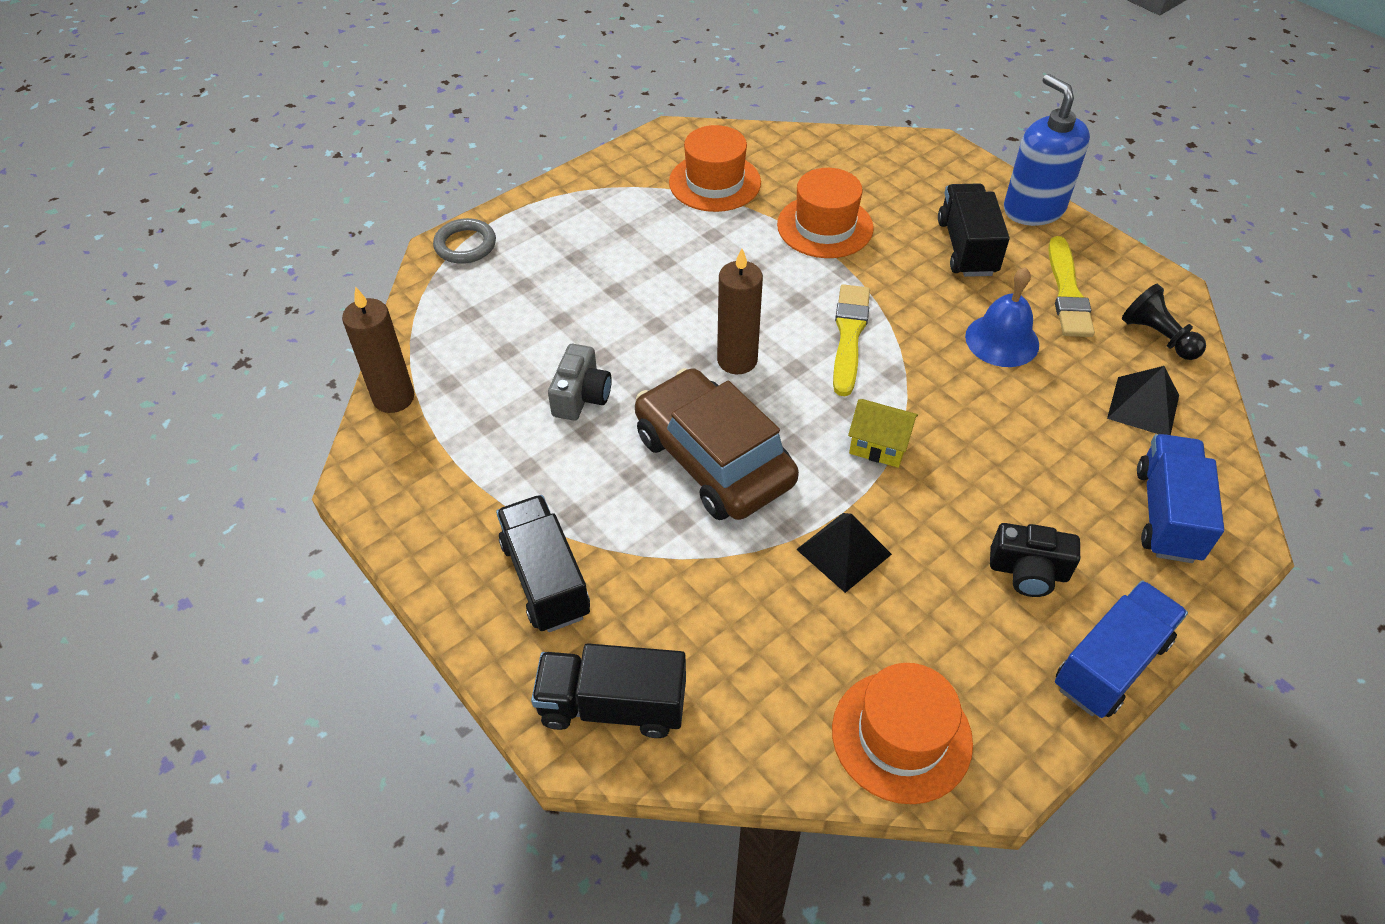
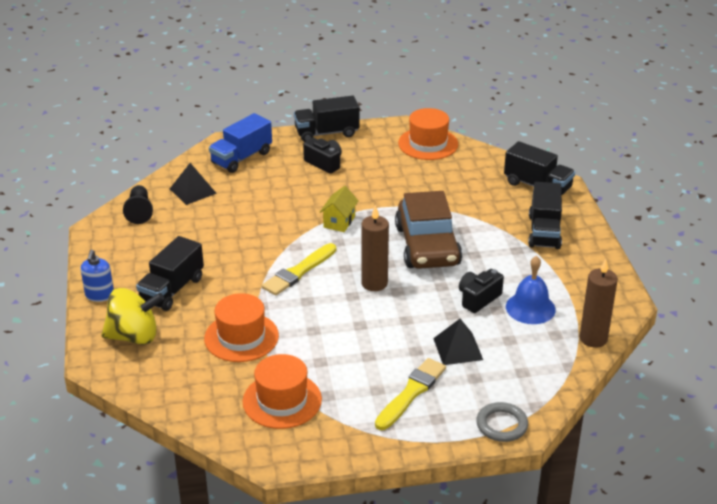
camera: 150 degrees left, 15 degrees down
(581, 396) = (478, 298): grey camera -> black camera
(844, 551) = (397, 194): black pyramid -> black pyramid (457, 349)
(878, 446) = (339, 222): yellow house -> yellow house turned 60 degrees clockwise
(935, 183) = (134, 336): none -> yellow spinning top
(1002, 340) = (219, 239): blue bell -> blue bell (530, 308)
(1033, 209) = (99, 295): blue soap dispenser -> blue soap dispenser, size x0.57
(1067, 292) = (151, 246): yellow brush -> yellow brush (411, 393)
(1110, 664) = (326, 133): blue truck -> black truck

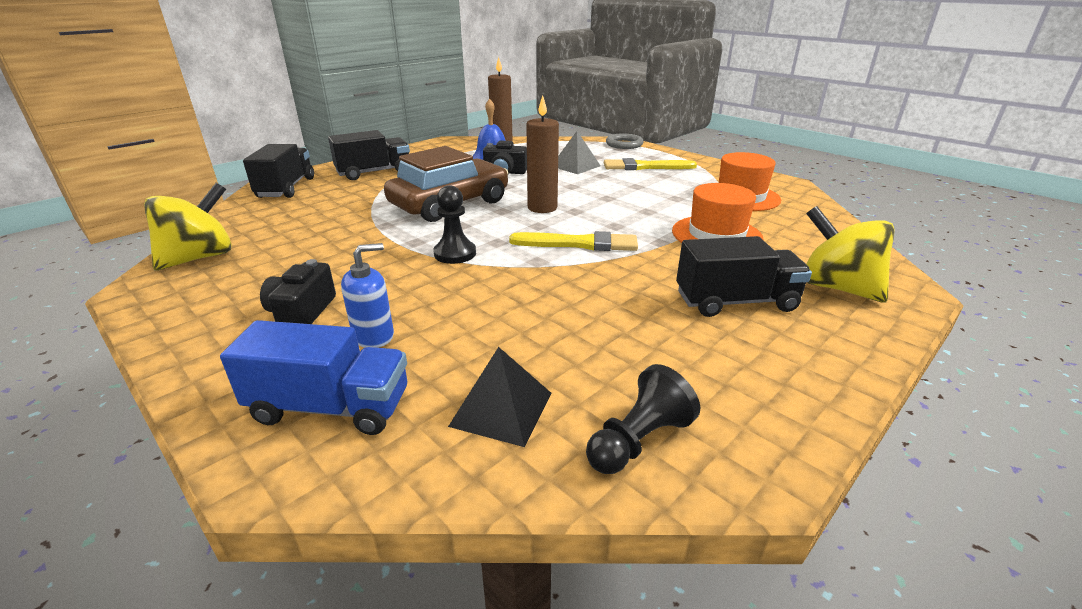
camera: 125 degrees left, 5 degrees down
(99, 295) = (849, 351): blue soap dispenser -> blue soap dispenser (374, 336)
(326, 133) = (181, 348): black truck -> none
(339, 222) = (455, 253): yellow house -> black pawn
(428, 144) = (200, 257): orange hat -> yellow spinning top
(457, 349) = (575, 166): black pyramid -> grey pyramid

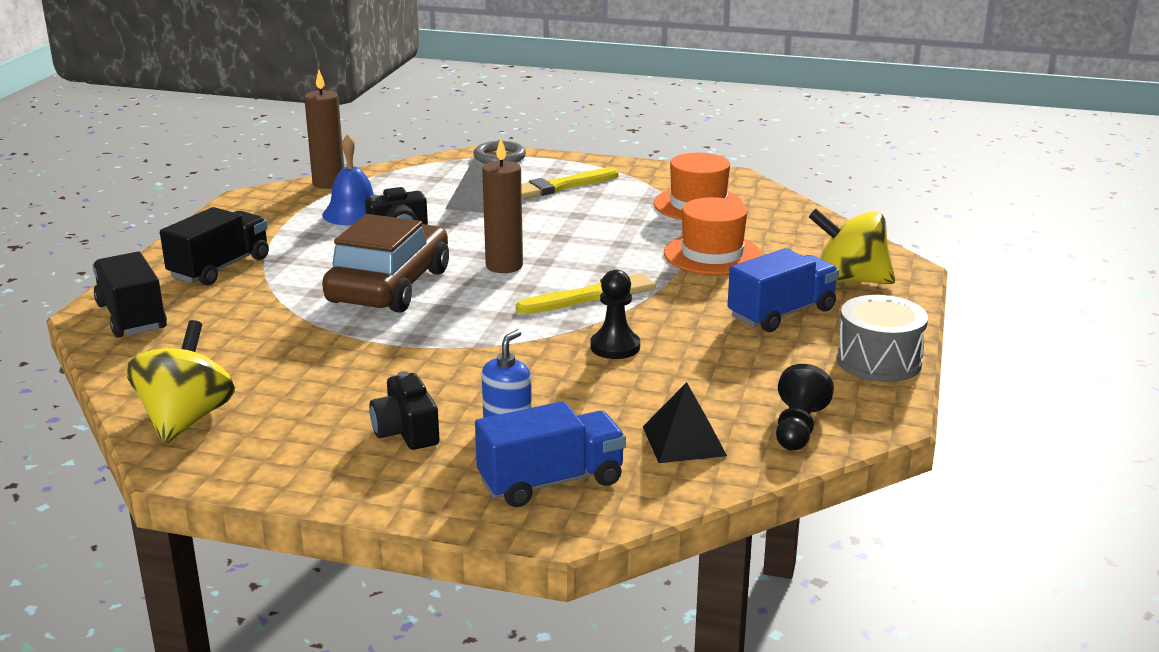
camera: 30 degrees left, 5 degrees down
(455, 253) = (477, 338): black pawn -> black pawn (615, 347)
(735, 302) = (781, 314): black truck -> blue truck
(807, 386) = (878, 361): none -> grey drum

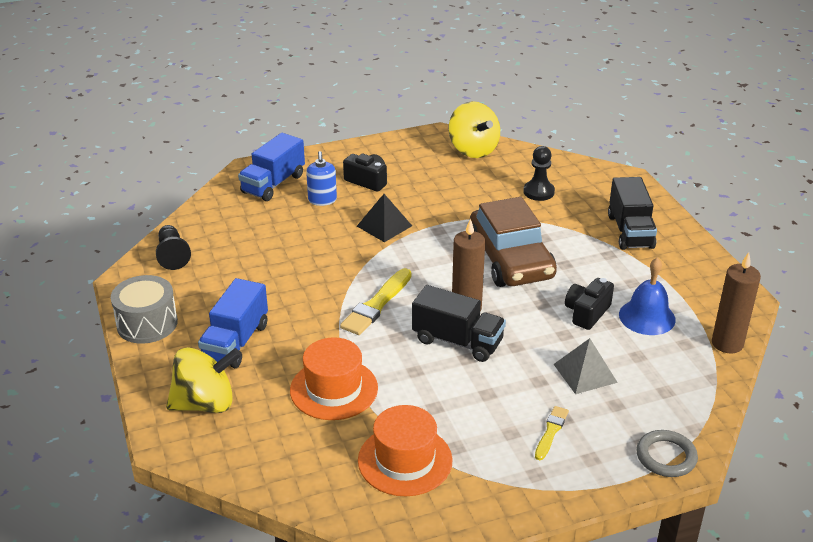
camera: 145 degrees right, 10 degrees up
(132, 317) = (604, 183): black truck -> black truck (457, 341)
(560, 186) = (551, 432): yellow brush -> yellow brush, size x0.58
(615, 347) = (319, 269): black pawn -> black pawn (538, 192)
(684, 441) = (228, 226): black pyramid -> black pyramid (384, 226)

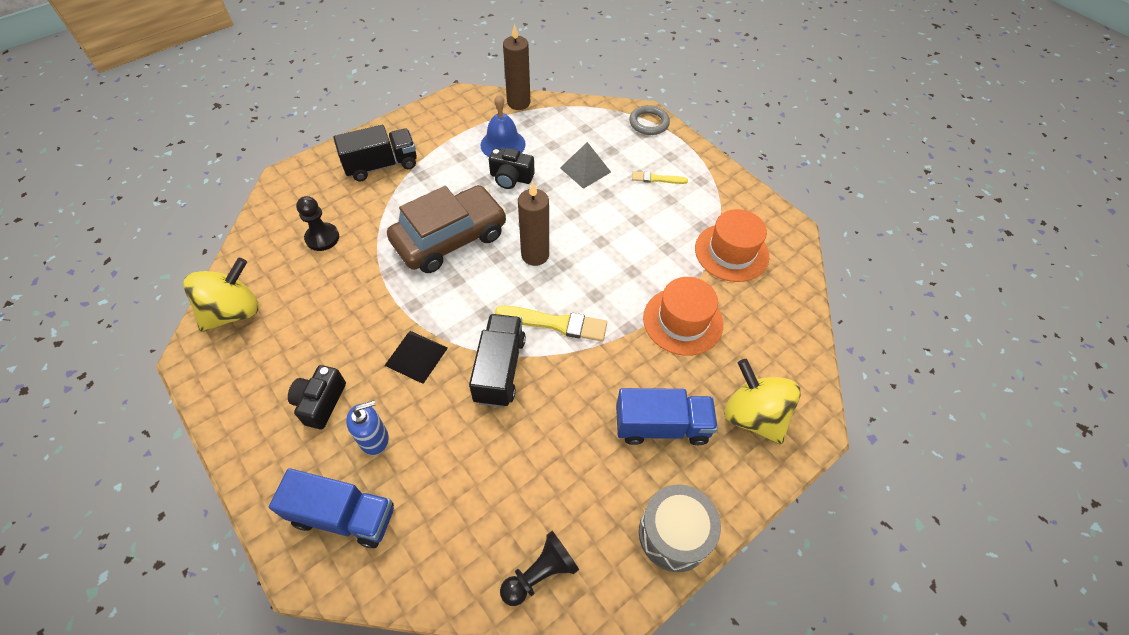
camera: 110 degrees left, 20 degrees up
(457, 341) = (582, 251): black truck -> black truck (500, 369)

